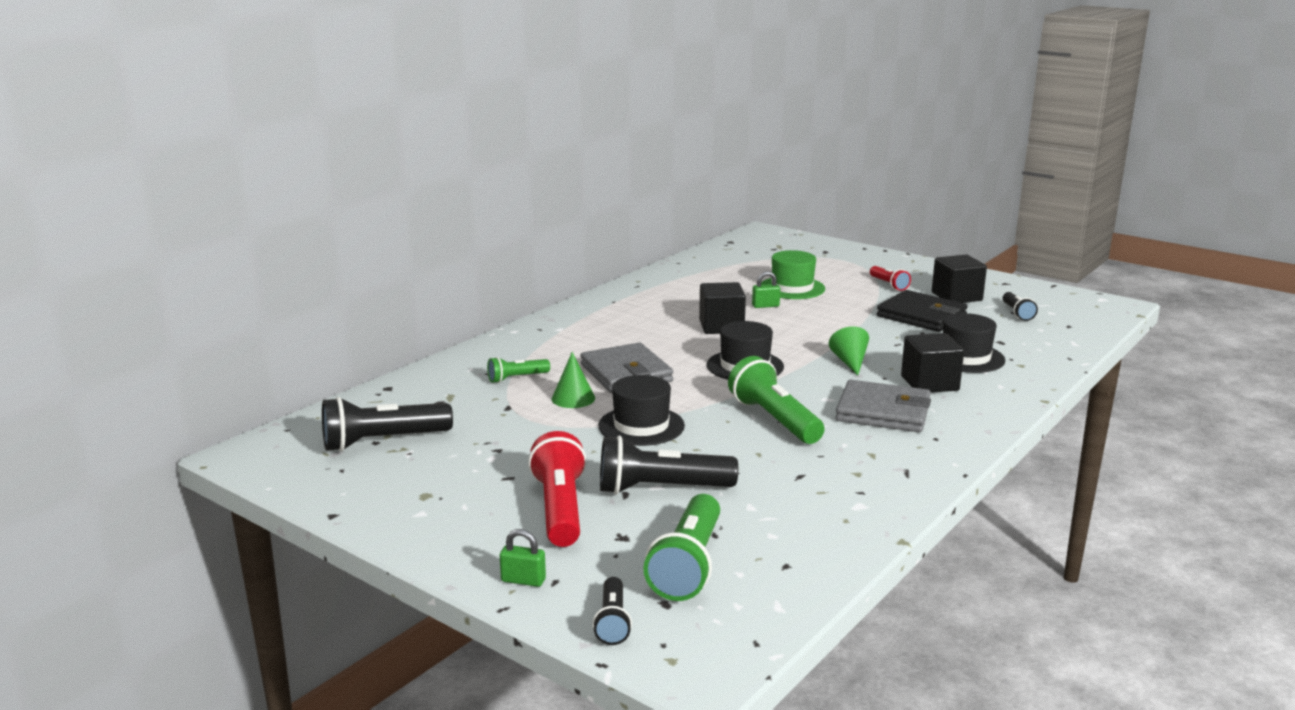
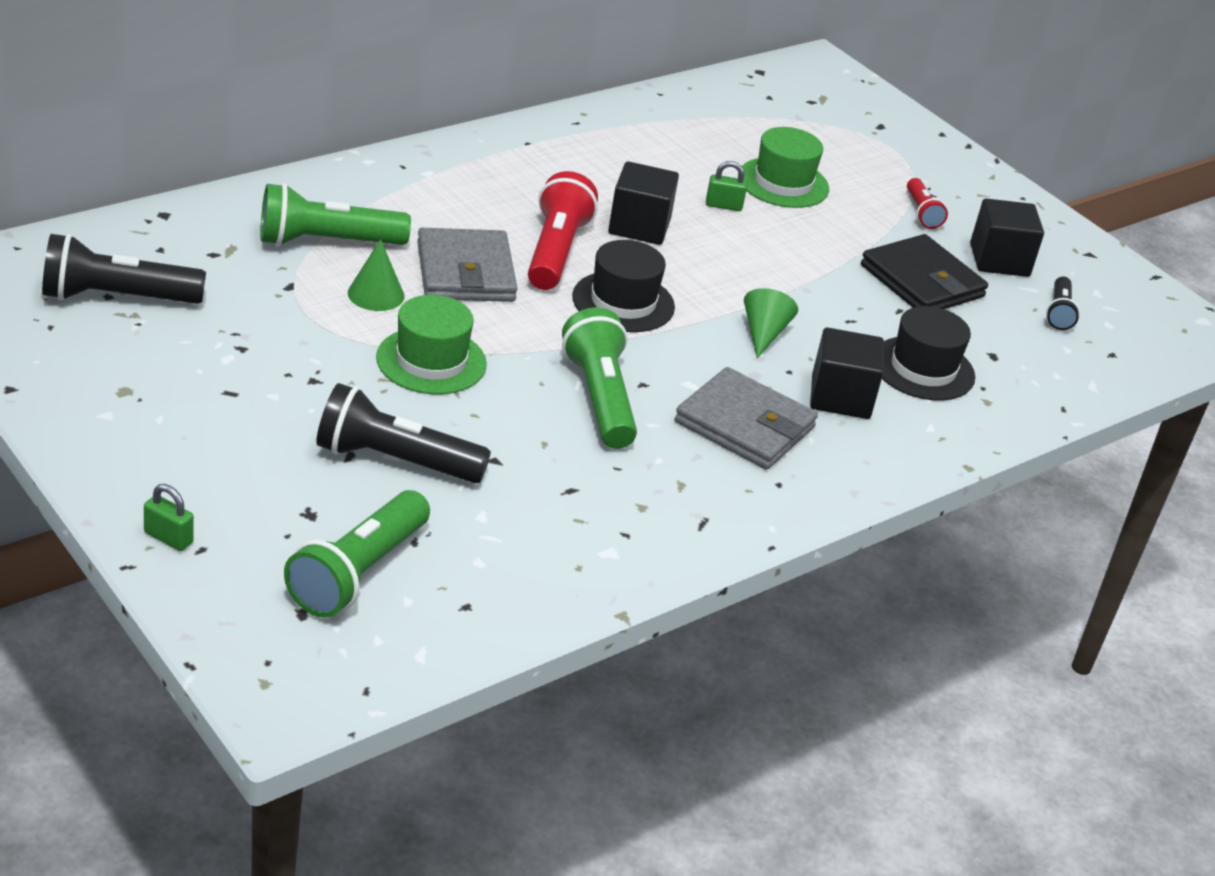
camera: 10 degrees right, 15 degrees up
(516, 378) = (326, 242): green flashlight -> green flashlight, size x1.83
(559, 509) = (262, 455): red flashlight -> red flashlight (555, 251)
(613, 622) = (232, 619): black flashlight -> none
(641, 426) = (431, 361): black hat -> green hat

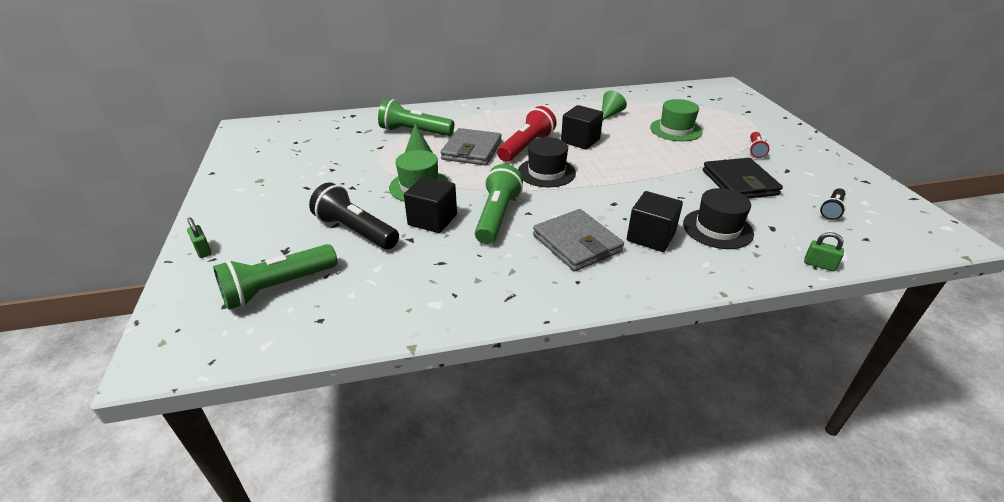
camera: 30 degrees right, 0 degrees up
(116, 298) = (298, 143): black flashlight -> none
(723, 205) = (634, 136): green padlock -> green padlock (819, 265)
(763, 333) = (620, 197): green cone -> green cone (610, 114)
(999, 260) = (798, 177): black cube -> black cube (432, 220)

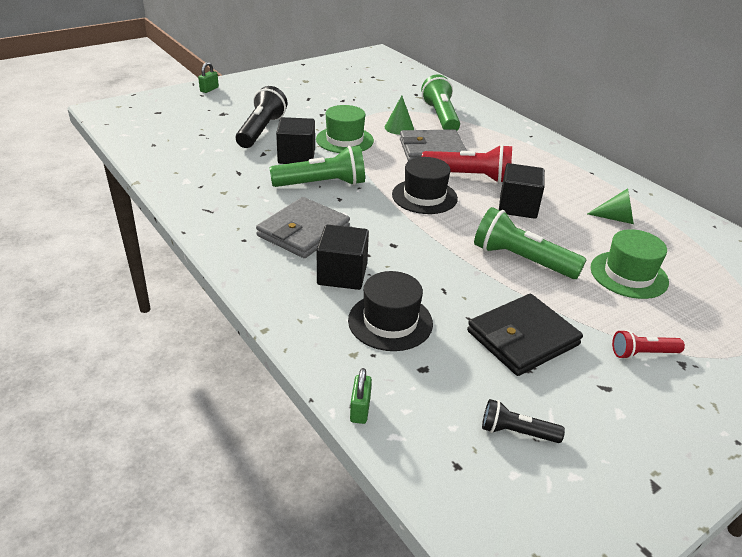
camera: 65 degrees right, 0 degrees up
(278, 287) = (181, 122): green flashlight -> green flashlight (521, 260)

